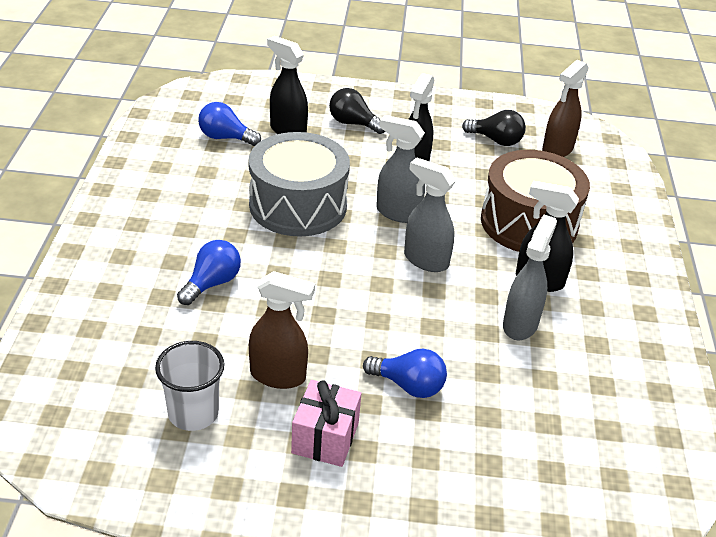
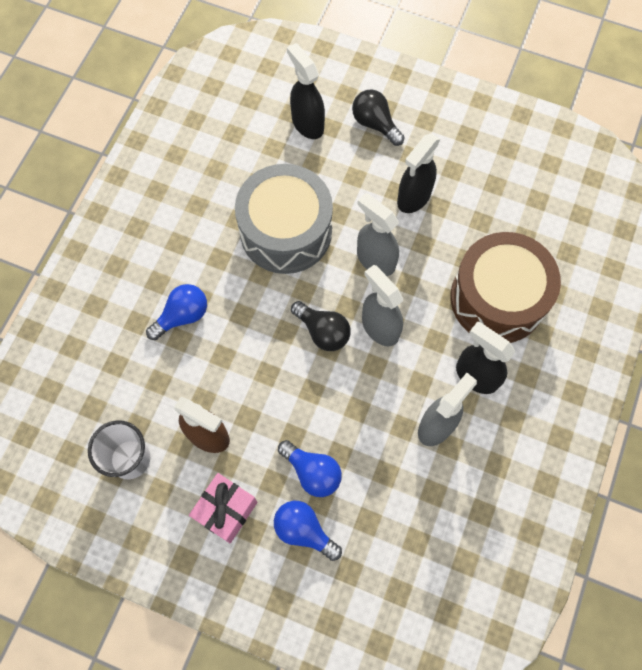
camera: 20 degrees right, 30 degrees up
(225, 138) = (245, 124): blue light bulb -> blue light bulb (304, 530)
(496, 140) = (511, 174): black light bulb -> black light bulb (323, 331)
(557, 150) = (570, 200): brown spray bottle -> none

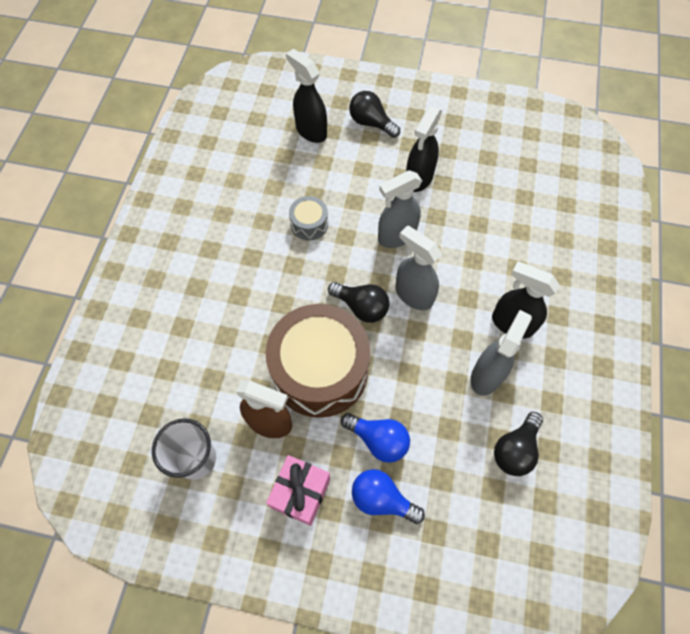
camera: 10 degrees left, 5 degrees down
(182, 316) = (225, 314): blue light bulb -> none
(286, 231) = (309, 224): grey drum -> grey drum, size x0.44
(375, 260) = (396, 236): grey spray bottle -> grey spray bottle turned 60 degrees counterclockwise
(447, 506) = (515, 449): none -> black light bulb
(497, 298) = (514, 252): brown drum -> brown drum (320, 370)

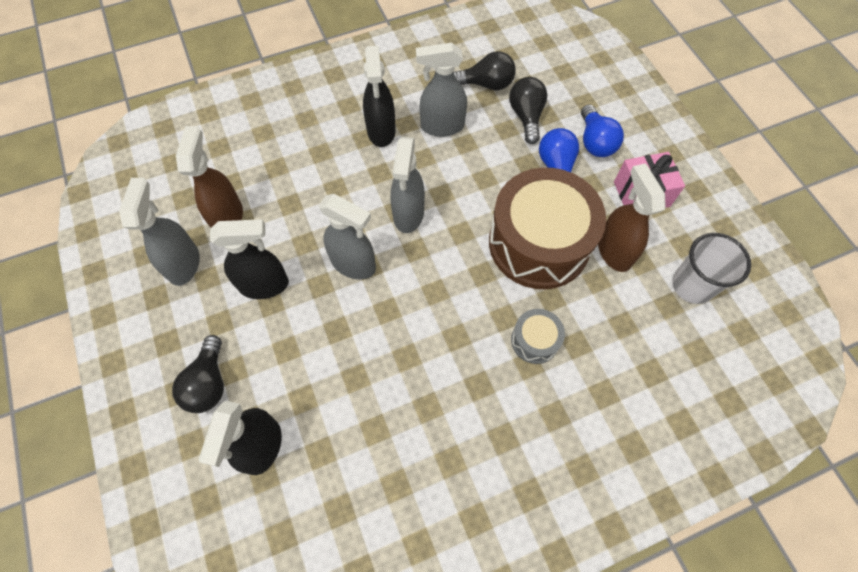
camera: 125 degrees left, 0 degrees up
(309, 224) = (397, 355): grey drum -> grey drum (535, 340)
(361, 307) = (453, 248): black light bulb -> black light bulb (526, 116)
(468, 143) = (184, 264): none -> grey spray bottle
(492, 182) = (228, 217): none -> brown spray bottle

